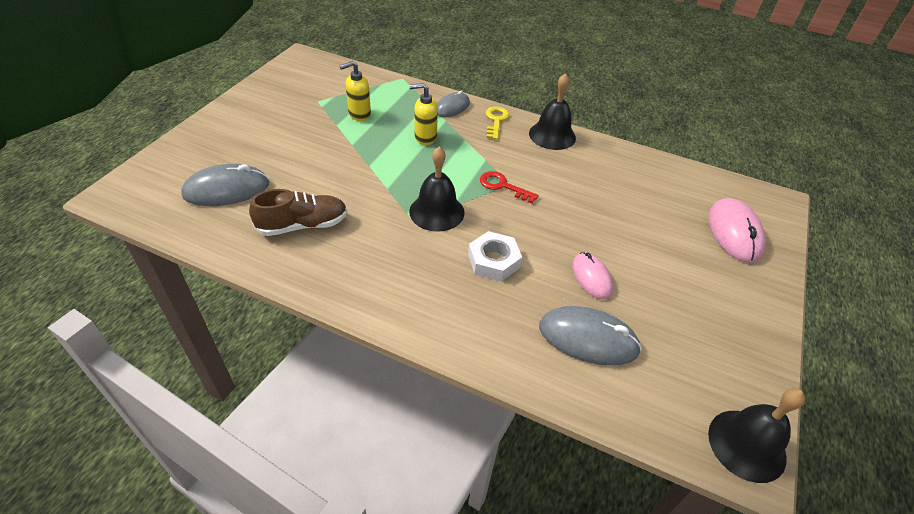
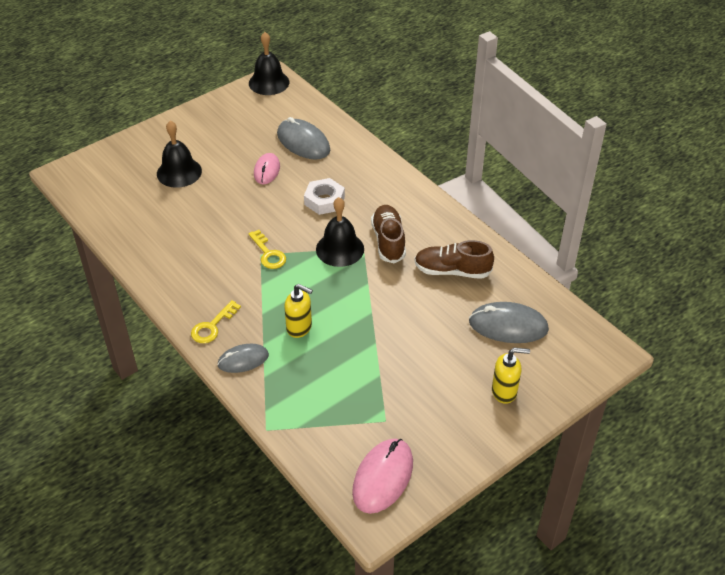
camera: 150 degrees left, 0 degrees up
(359, 114) = (349, 382): yellow soap dispenser -> yellow soap dispenser (504, 392)
(390, 236) = (388, 241): none -> brown shoe
(503, 186) = (268, 254): red key -> yellow key
(552, 135) = (174, 290): black bell -> black bell (179, 172)
(734, 233) = (131, 164): pink mouse -> pink mouse (382, 477)

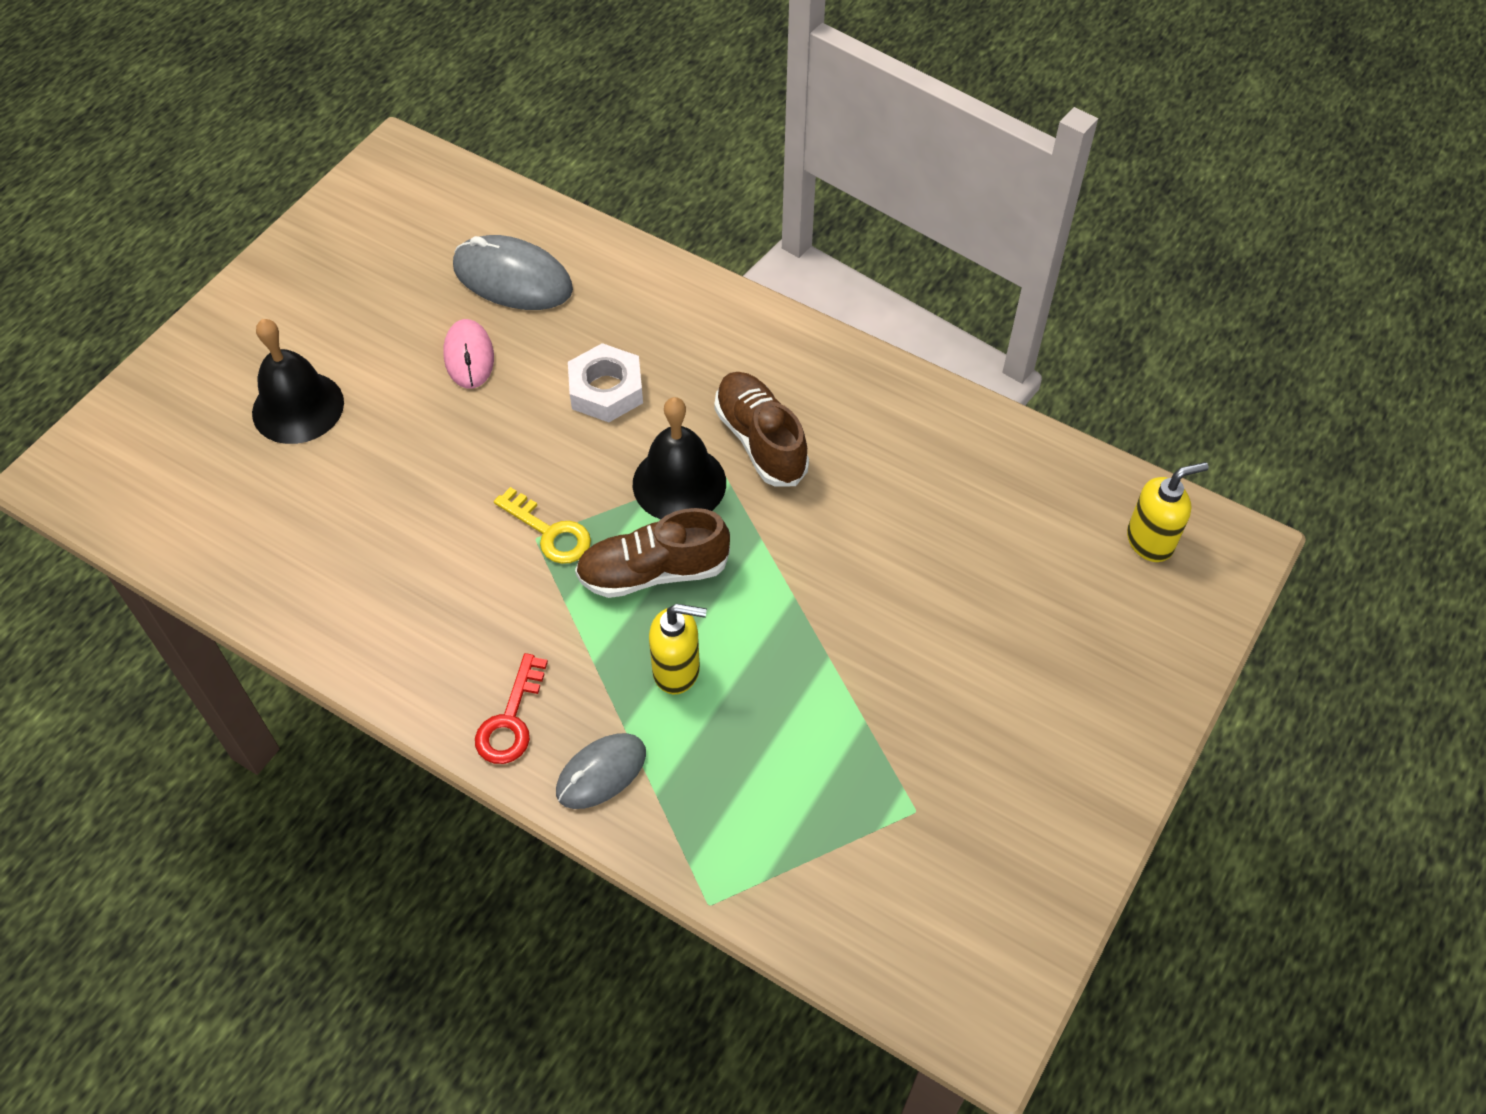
camera: 20 degrees left, 10 degrees up
(212, 326) = (510, 720): yellow key -> red key
(269, 82) = (390, 168): black bell -> none
(382, 477) = (962, 928): pink mouse -> none
(452, 271) = (900, 468): brown shoe -> brown shoe (653, 572)
(504, 392) = (1094, 682): yellow soap dispenser -> yellow soap dispenser (1150, 541)
(508, 326) = (1043, 549): grey mouse -> none

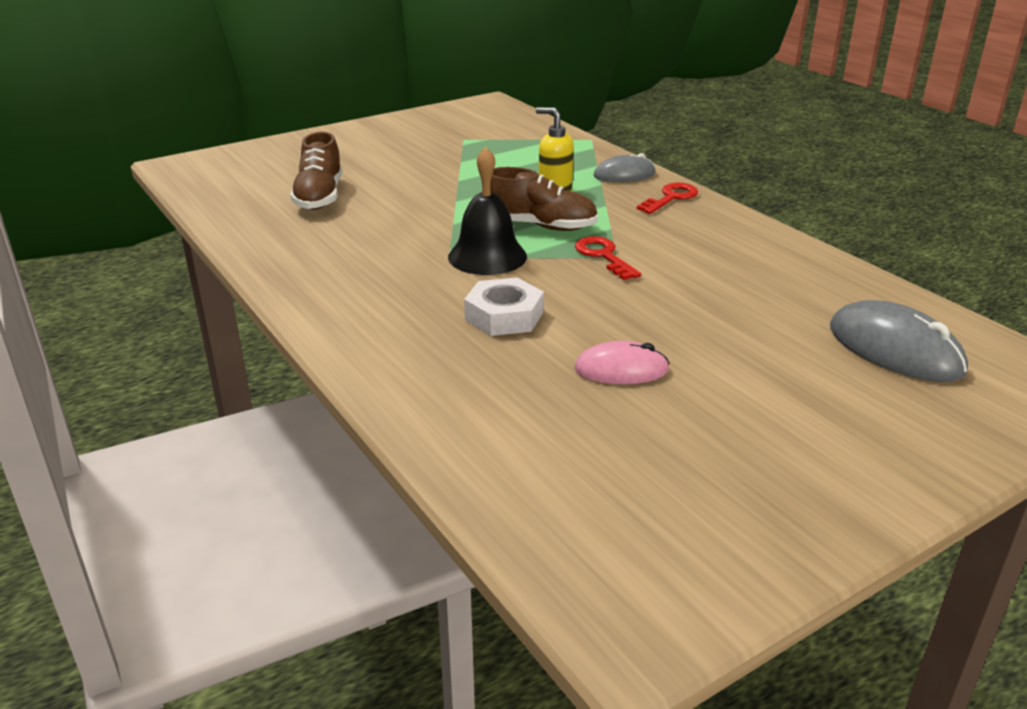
camera: 155 degrees left, 25 degrees down
(298, 407) = (813, 375): black bell -> none
(469, 356) = (621, 369): pink mouse -> pink mouse turned 75 degrees clockwise
(512, 279) = (540, 421): grey mouse -> grey mouse (895, 349)
(550, 532) = (603, 256): yellow key -> red key
(760, 441) = (405, 261): brown shoe -> brown shoe (319, 197)
(1150, 541) = (218, 175): yellow soap dispenser -> none

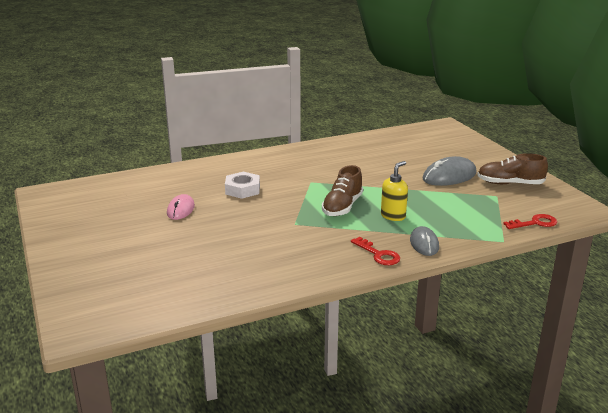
camera: 100 degrees right, 5 degrees down
(319, 197) = (396, 155): brown shoe -> brown shoe (510, 184)
(487, 256) = (307, 190): black bell -> none
(603, 256) = (296, 220): red key -> red key (535, 223)
(895, 349) = (149, 285): grey mouse -> grey mouse (449, 176)

